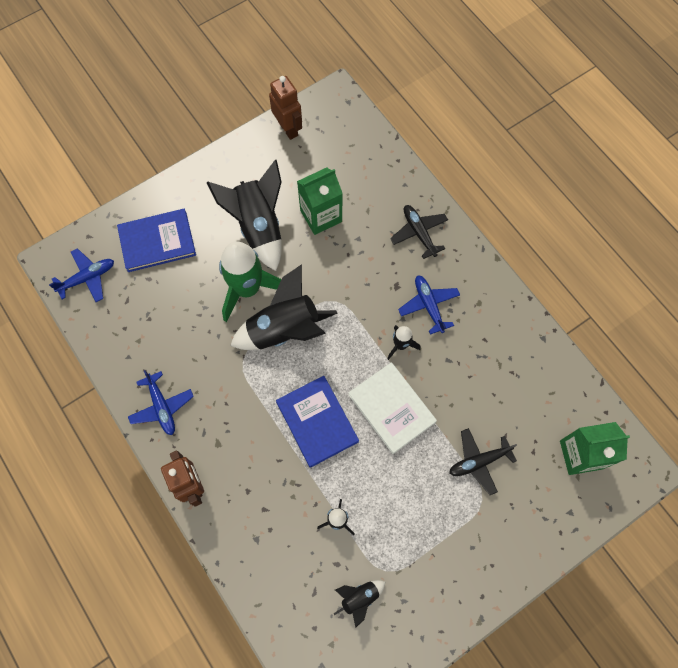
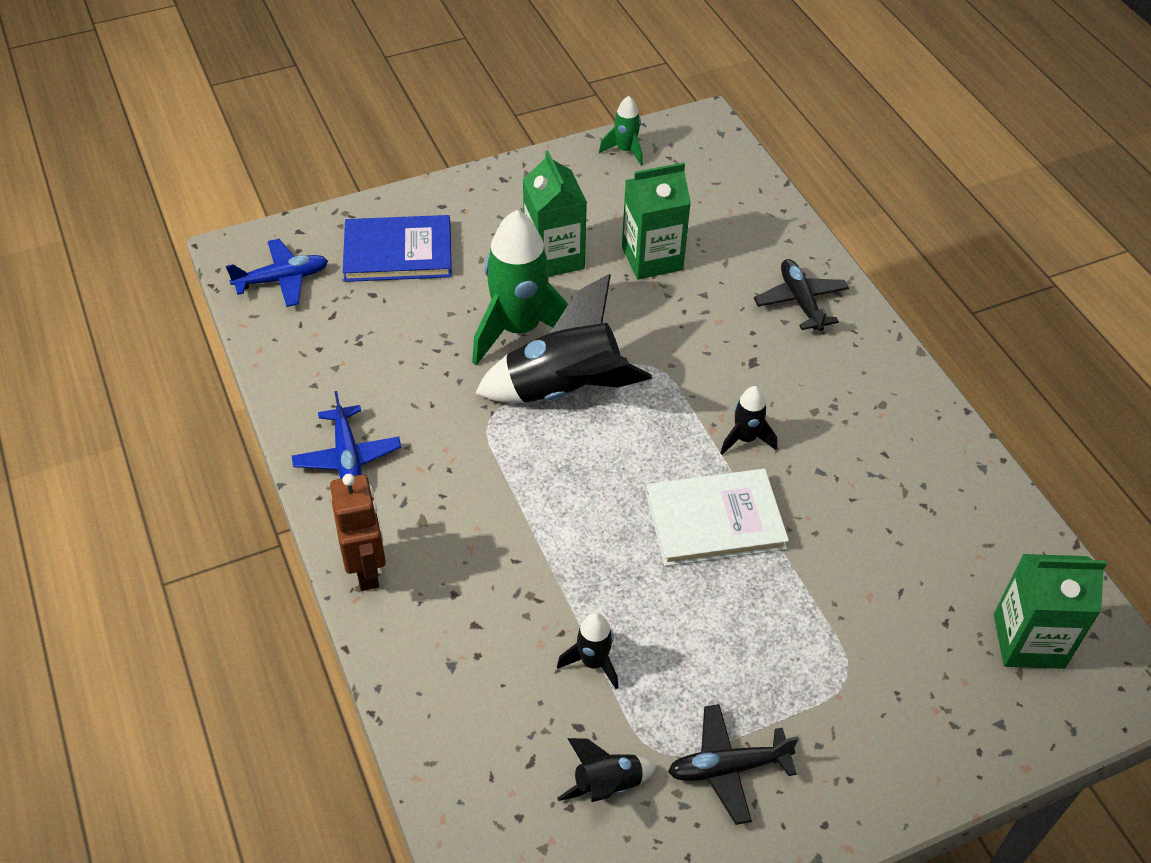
camera: 10 degrees right, 20 degrees down
(258, 227) = (554, 257): black rocket -> green carton
(288, 128) = (625, 151): brown robot -> green rocket
(317, 422) = (589, 518): blue book -> none
(391, 408) = (715, 520): white book -> white book turned 75 degrees counterclockwise
(428, 305) = (800, 394): blue plane -> none
(479, 461) = (849, 620): black plane -> black plane (728, 768)

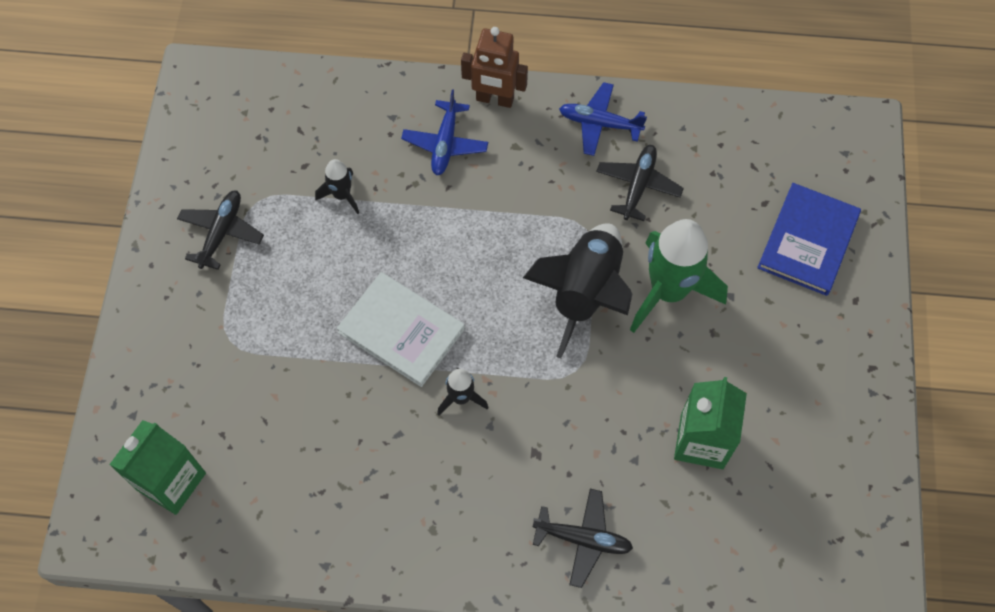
camera: 120 degrees right, 15 degrees up
(282, 279) = (813, 147): blue plane -> blue plane (445, 144)
(410, 395) = (638, 185): none -> black plane
(554, 257) = (742, 359): green carton -> none
(607, 785) = (257, 162): black rocket -> none
(625, 151) = (868, 501): green rocket -> none
(715, 520) = (401, 331): white book -> white book turned 75 degrees counterclockwise

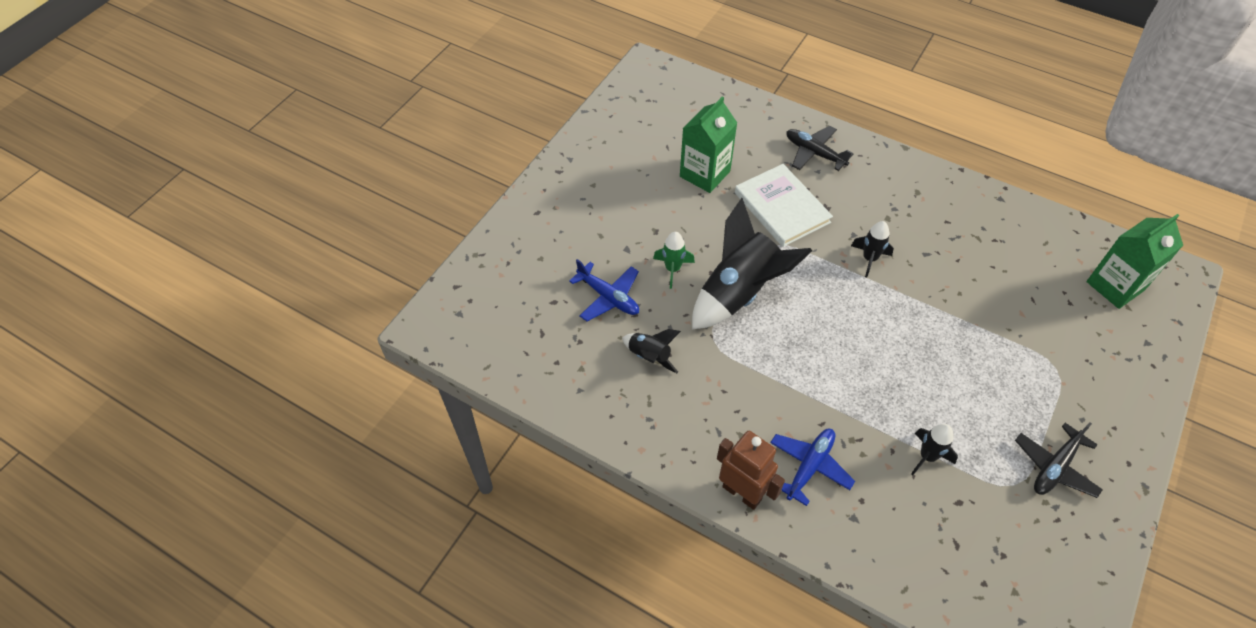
camera: 155 degrees left, 10 degrees down
(401, 331) = (903, 321): white book -> white book (782, 207)
(599, 123) = (652, 425): blue plane -> blue plane (608, 297)
(638, 185) = (649, 356): black plane -> black rocket
(668, 291) = (672, 269): green rocket -> green rocket, size x0.48
(808, 241) = (541, 262): blue book -> none

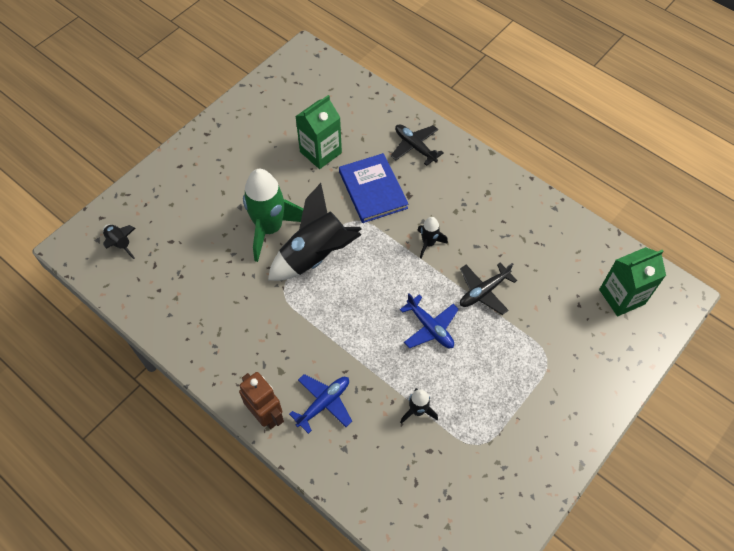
camera: 10 degrees right, 5 degrees up
(608, 297) = (213, 244): blue plane -> blue plane (430, 327)
(649, 356) = (230, 296): black rocket -> black rocket (120, 243)
(672, 269) = (270, 228): green rocket -> green rocket, size x2.08
(782, 207) = (373, 190): white book -> blue book
(1055, 467) = (515, 436): black plane -> black plane (483, 291)

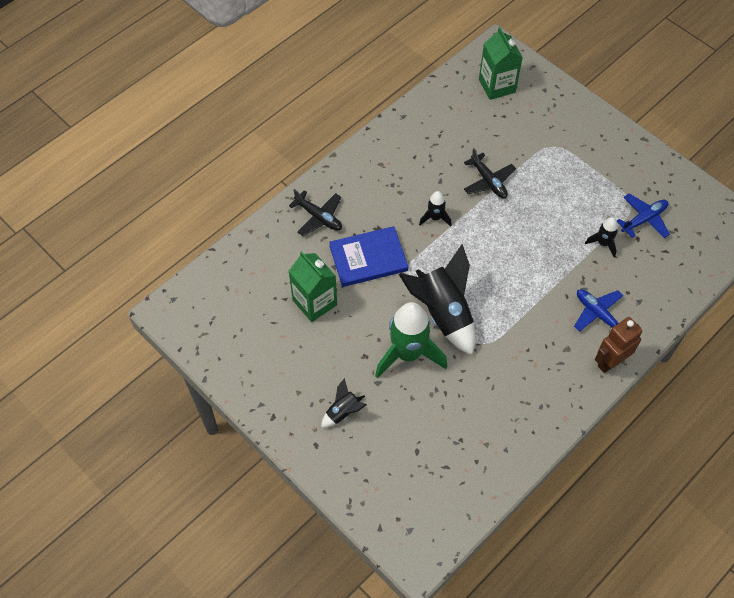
camera: 85 degrees left, 0 degrees up
(120, 243) = (416, 504): black rocket -> black rocket (343, 412)
(415, 147) = (318, 217): black plane -> black plane turned 105 degrees counterclockwise
(430, 327) = (524, 226): blue plane -> blue plane (644, 219)

